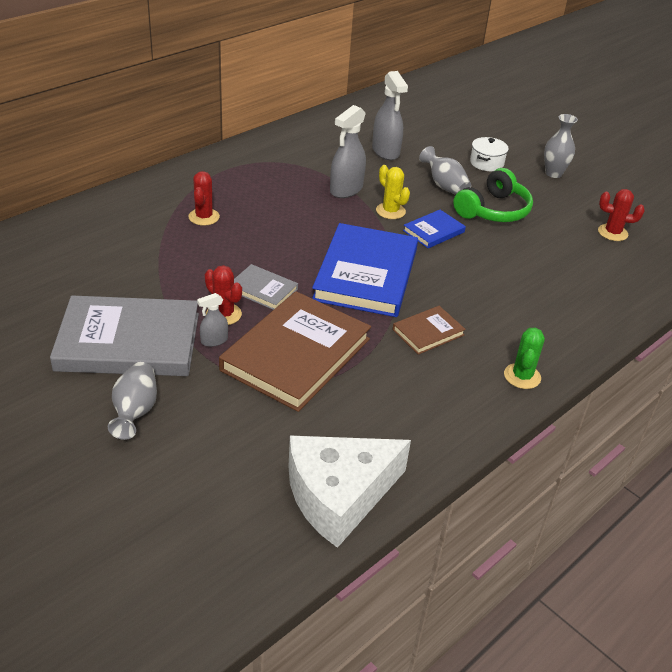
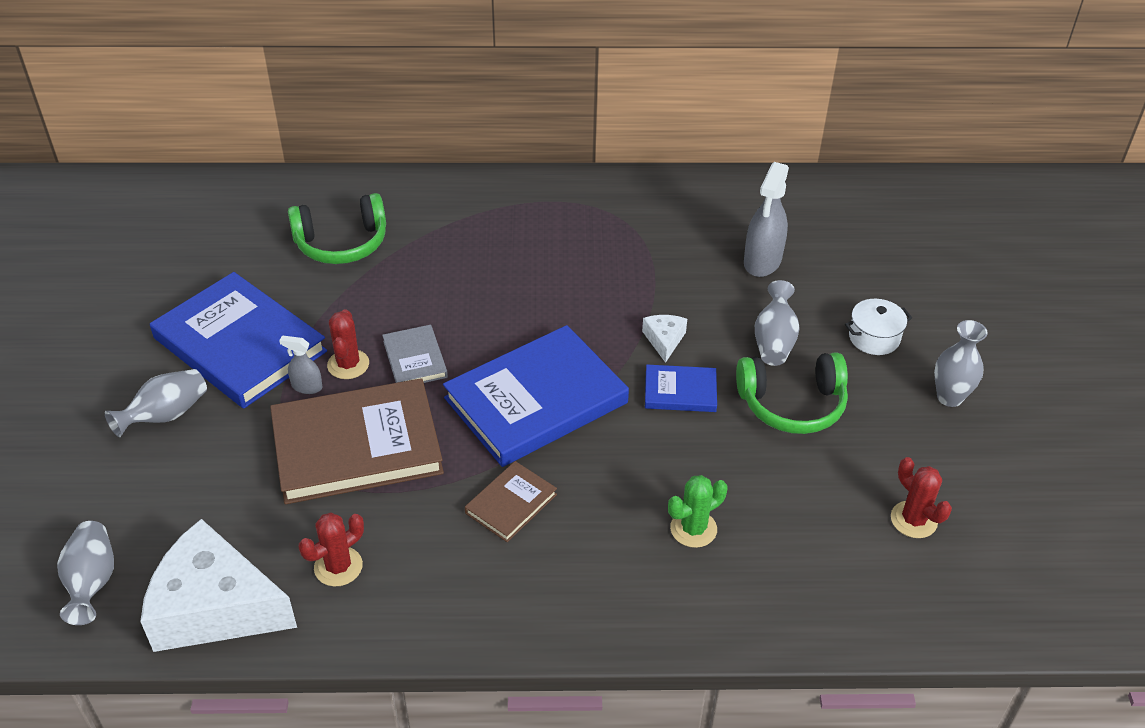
camera: 45 degrees right, 5 degrees up
(116, 250) = (342, 243): none -> green headphones
(128, 341) = (240, 344): grey book -> blue book
(204, 217) = (462, 247): red cactus -> red cactus (338, 567)
(232, 540) = (92, 582): none -> grey vase
(346, 189) = (649, 288): grey spray bottle -> none
(390, 211) = (664, 340): yellow cactus -> white cheese
(428, 332) = (511, 504): brown book -> brown book turned 60 degrees counterclockwise
(522, 376) = (540, 616): green cactus -> green cactus (693, 529)

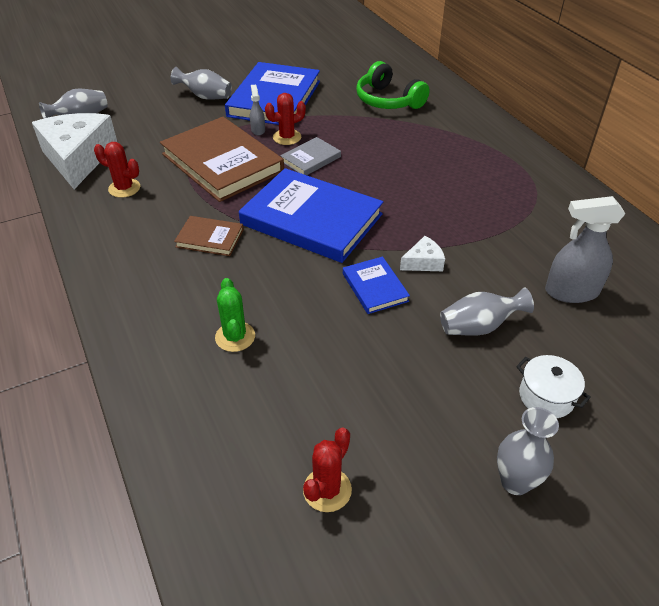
camera: 65 degrees right, 0 degrees up
(693, 529) = (235, 337): green cactus -> green cactus turned 45 degrees clockwise
(792, 404) = (411, 360): green headphones -> none

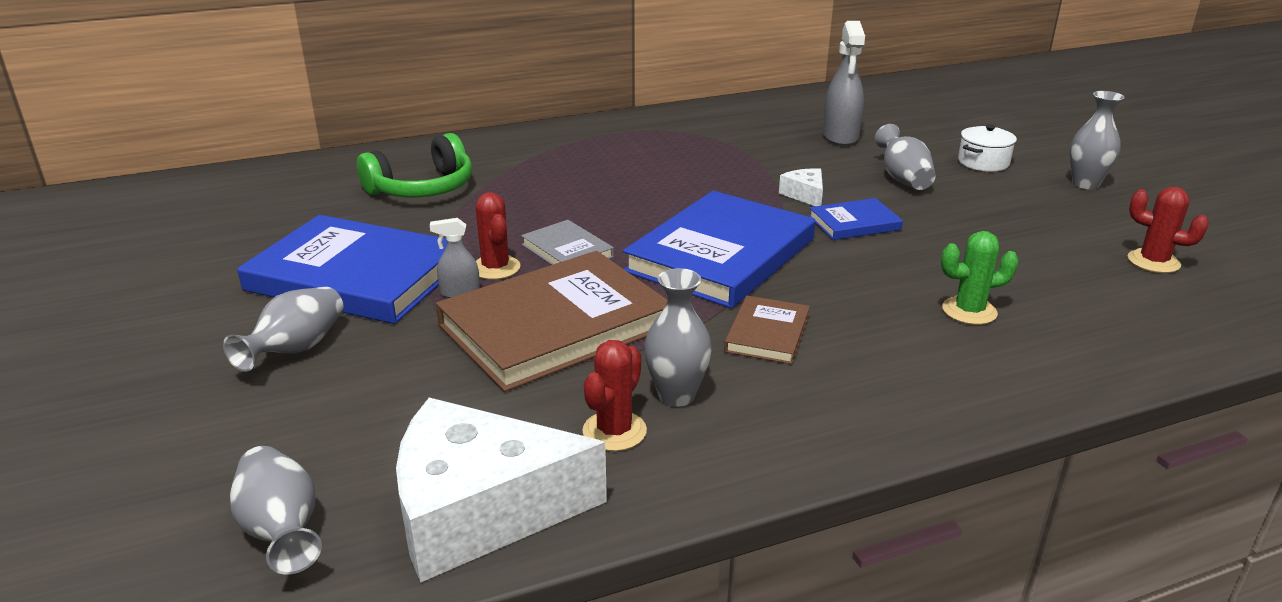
camera: 85 degrees left, 15 degrees down
(151, 206) = (676, 395): none -> grey vase

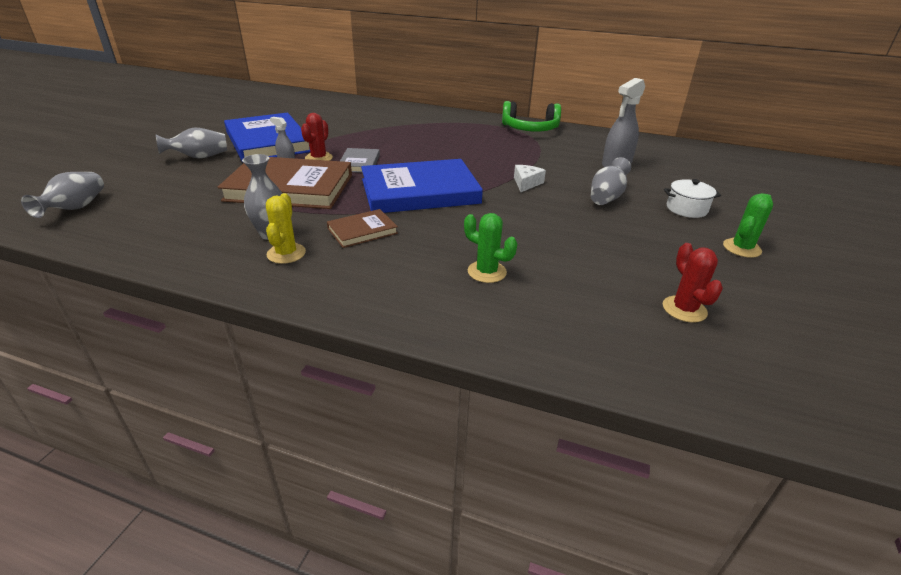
camera: 40 degrees right, 5 degrees up
(422, 188) = (359, 120): green headphones -> green headphones (530, 129)
(480, 510) = (127, 234): white cheese -> none
(614, 431) = (221, 234): red cactus -> none
(749, 407) = (286, 253): none -> yellow cactus
(854, 223) = (522, 206): blue book -> none
(1085, 184) = (741, 248): grey vase -> green cactus

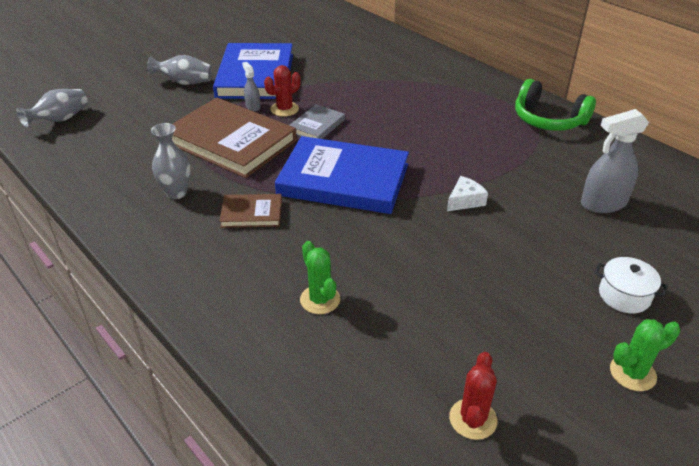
camera: 30 degrees right, 5 degrees up
(286, 253) = (172, 218): yellow cactus -> none
(606, 197) = (539, 247): grey vase -> none

